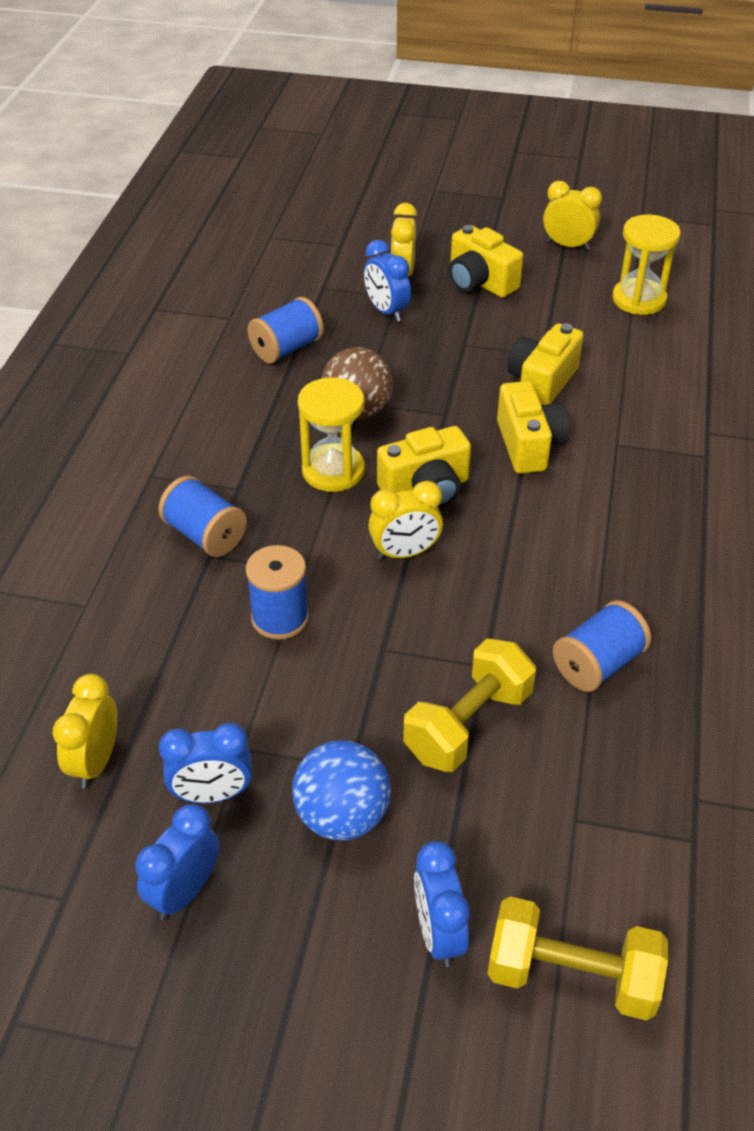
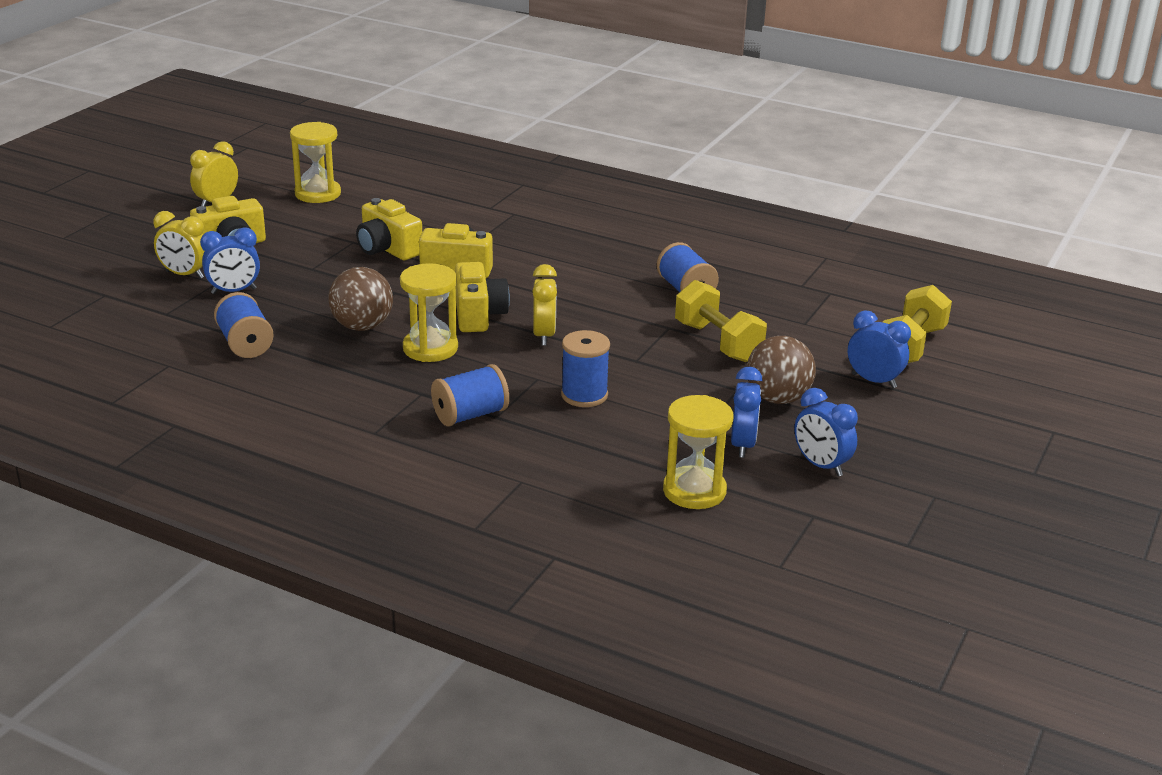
camera: 75 degrees left, 15 degrees down
(95, 762) = (694, 491): yellow clock -> yellow hourglass
(342, 816) = (777, 398): blue ball -> brown ball
(438, 933) = (874, 381): blue clock -> blue clock turned 150 degrees counterclockwise

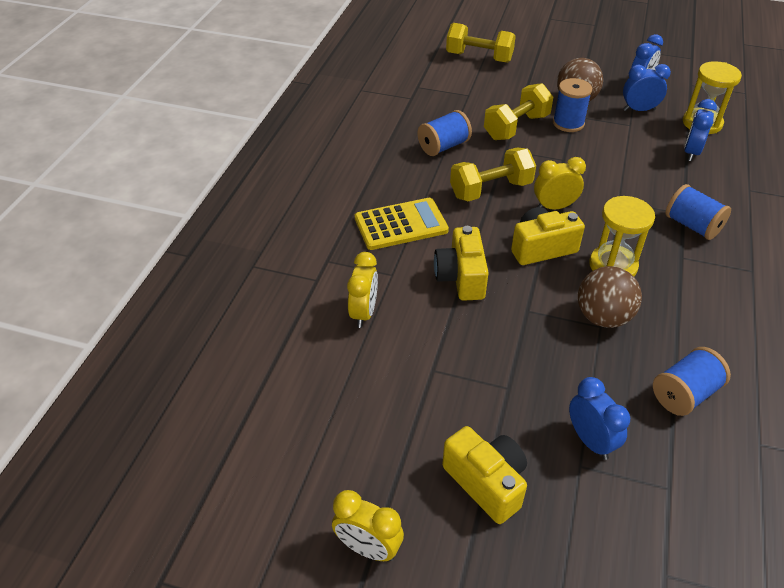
camera: 100 degrees left, 15 degrees up
(184, 275) = (577, 505): yellow clock -> yellow clock (363, 313)
(318, 194) = (315, 439): yellow hourglass -> none
(387, 249) = (440, 337): yellow camera -> none
(551, 250) = (401, 224): none -> yellow calculator
(584, 395) = (627, 176): blue spool -> blue spool (568, 123)
(591, 304) = (491, 190): none -> yellow dumbbell
(874, 381) = (531, 69): blue clock -> blue clock (691, 152)

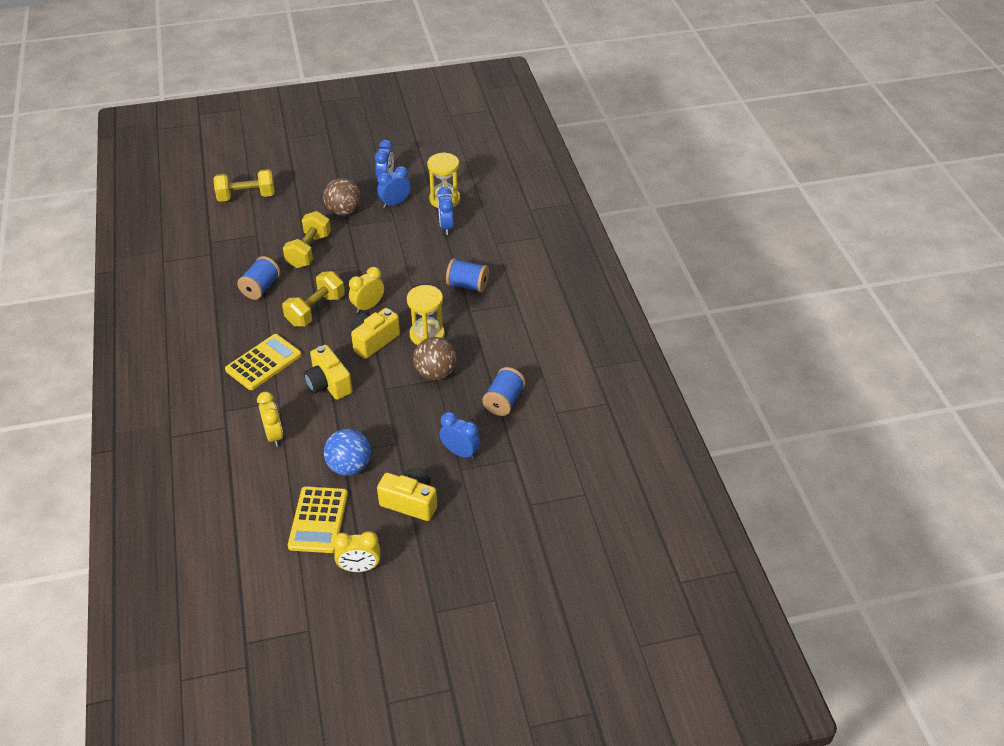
camera: 30 degrees left, 0 degrees up
(354, 448) = (318, 520): none -> yellow calculator
(431, 393) = (349, 466): none -> blue ball
(568, 123) = (347, 234): blue spool -> none

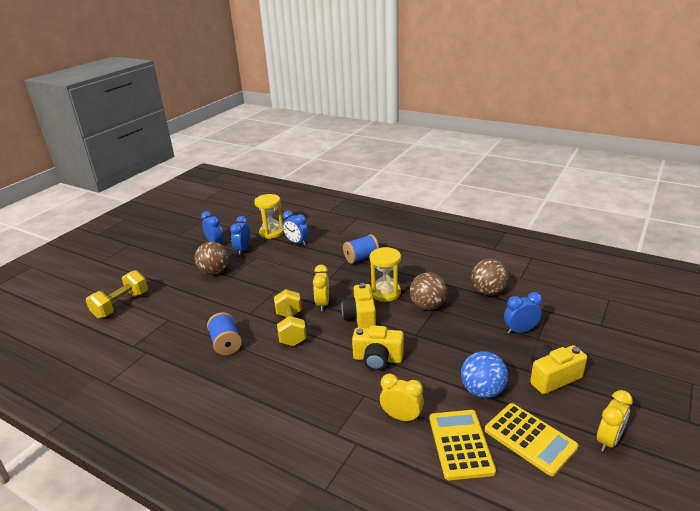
camera: 45 degrees left, 15 degrees down
(263, 362) = (309, 382): yellow calculator -> yellow calculator (460, 444)
(309, 251) = (226, 303): yellow dumbbell -> none
(504, 401) = (488, 291): blue spool -> brown ball

